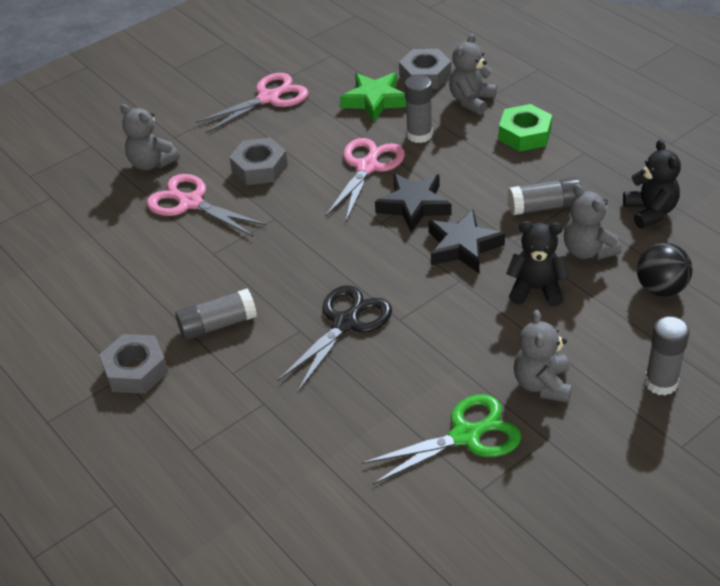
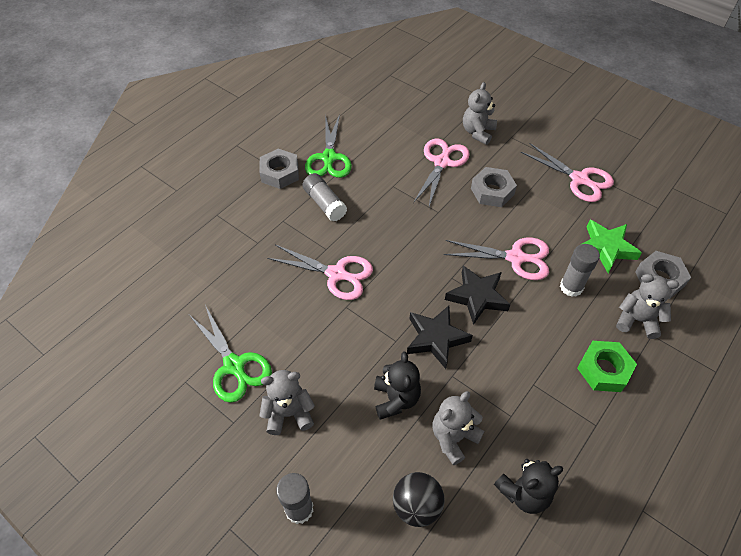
camera: 75 degrees right, 10 degrees up
(130, 313) = (329, 158): none -> green scissors
(346, 323) = (337, 274): black scissors -> pink scissors
(544, 207) = (504, 396): grey glue stick -> none

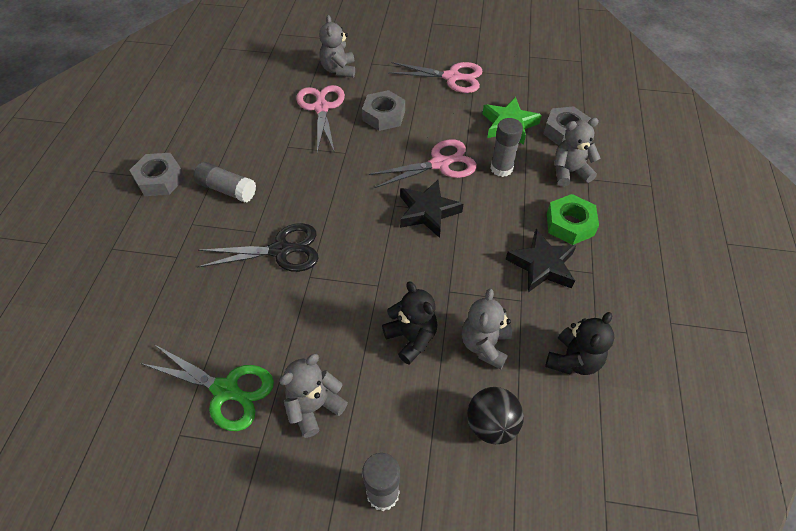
camera: 30 degrees left, 0 degrees up
(329, 158) = (205, 145): green scissors -> none
(337, 274) = (281, 250): pink scissors -> black scissors
(436, 338) = (414, 265): black star -> black star (542, 265)

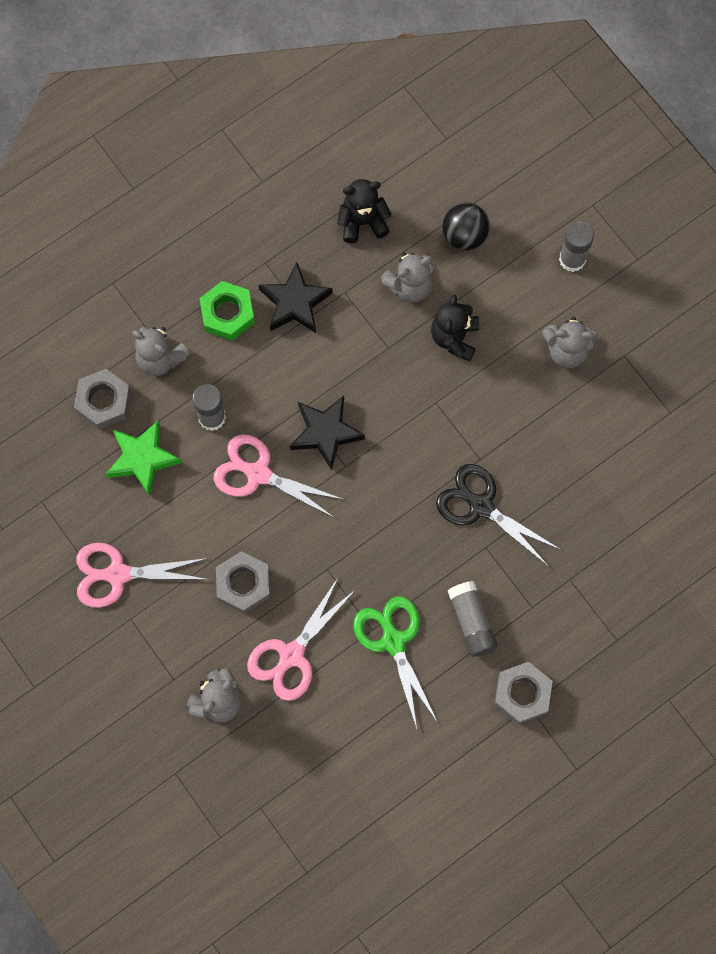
camera: 135 degrees left, 20 degrees up
(226, 390) = (616, 417): green scissors -> green scissors (393, 641)
(452, 77) = (117, 574): pink scissors -> pink scissors turned 60 degrees counterclockwise

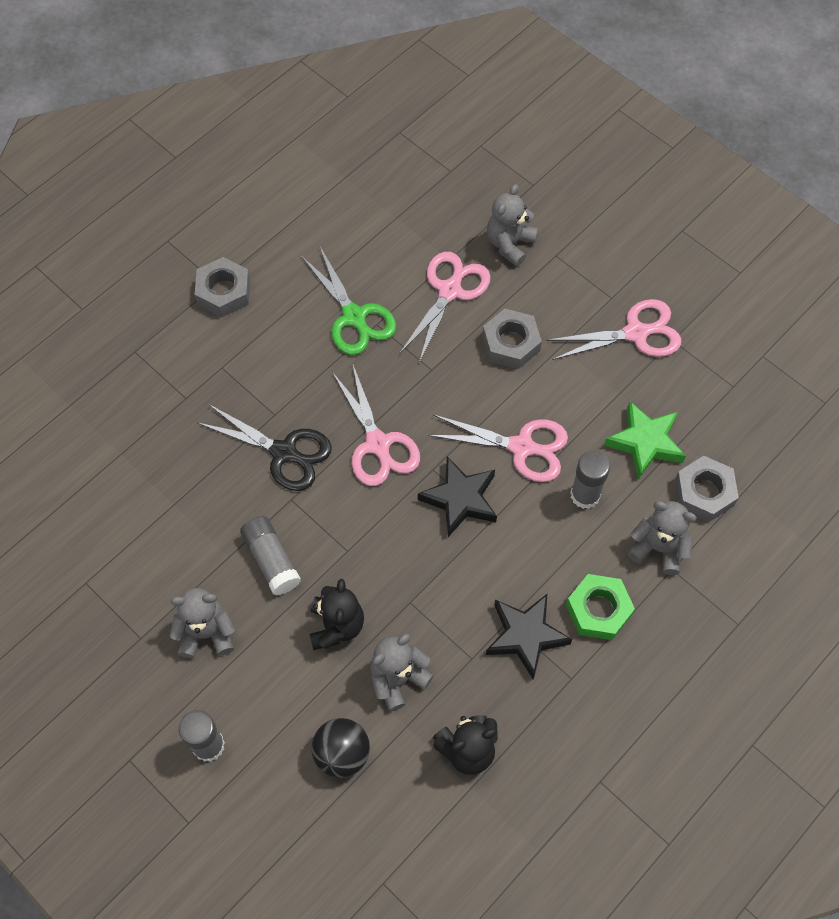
camera: 170 degrees right, 10 degrees down
(392, 499) = (378, 444): none -> pink scissors
(471, 621) = (280, 345): grey glue stick -> grey glue stick (271, 560)

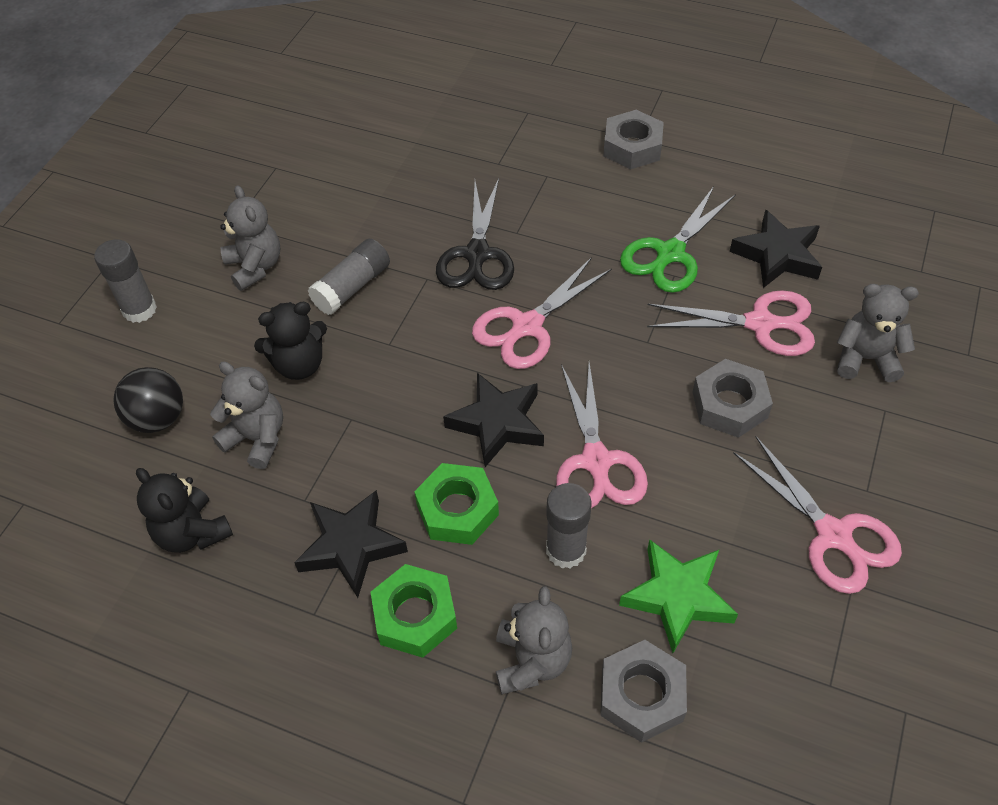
camera: 70 degrees right, 10 degrees down
(392, 249) = (777, 255): none -> black star
(524, 553) = (457, 510): none -> green nut

